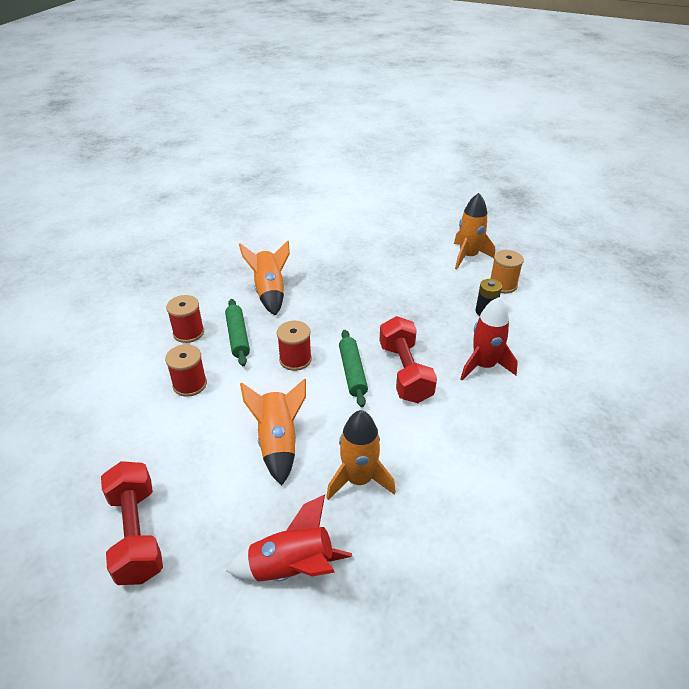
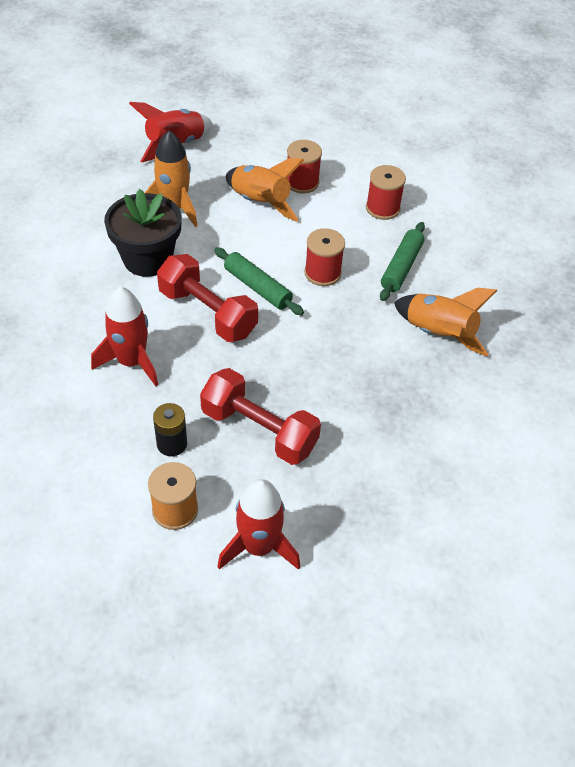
camera: 140 degrees right, 10 degrees up
(136, 534) = (290, 118): red dumbbell -> red dumbbell (259, 430)
(188, 333) = (449, 248): red spool -> red spool (302, 182)
(237, 337) = (401, 267): green rolling pin -> green rolling pin turned 75 degrees clockwise
(420, 439) = (147, 259): none -> black flower pot
(468, 256) = (259, 547): orange rocket -> red rocket

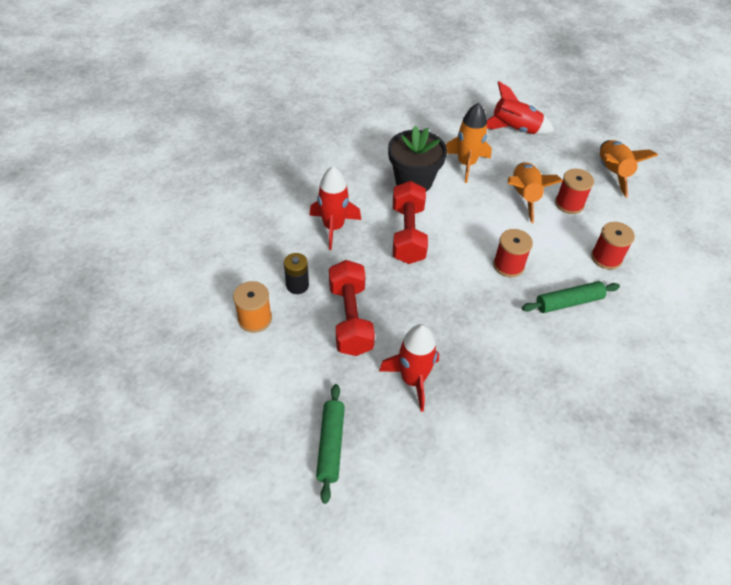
camera: 50 degrees right, 0 degrees up
(258, 287) = (456, 243): green rolling pin -> green rolling pin (331, 445)
(259, 547) = (268, 376): red rocket -> red rocket (413, 380)
(438, 334) = (537, 361): orange rocket -> orange rocket (612, 173)

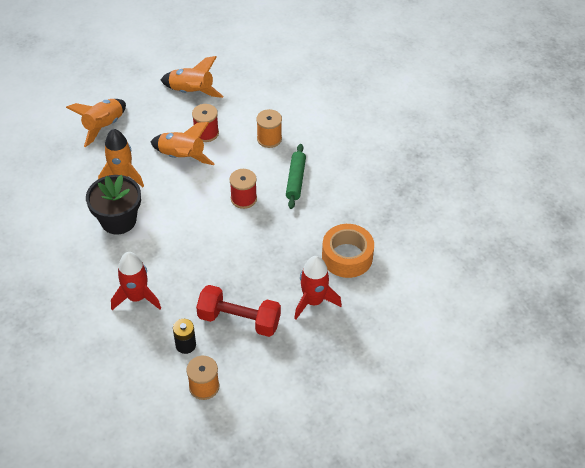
camera: 65 degrees left, 0 degrees up
(331, 445) = (342, 372): green rolling pin -> none
(408, 234) = (175, 248): red dumbbell -> none
(496, 392) = (347, 257): none -> orange tape
(514, 129) = (103, 126): red rocket -> orange rocket
(606, 258) = (269, 139): red spool -> orange spool

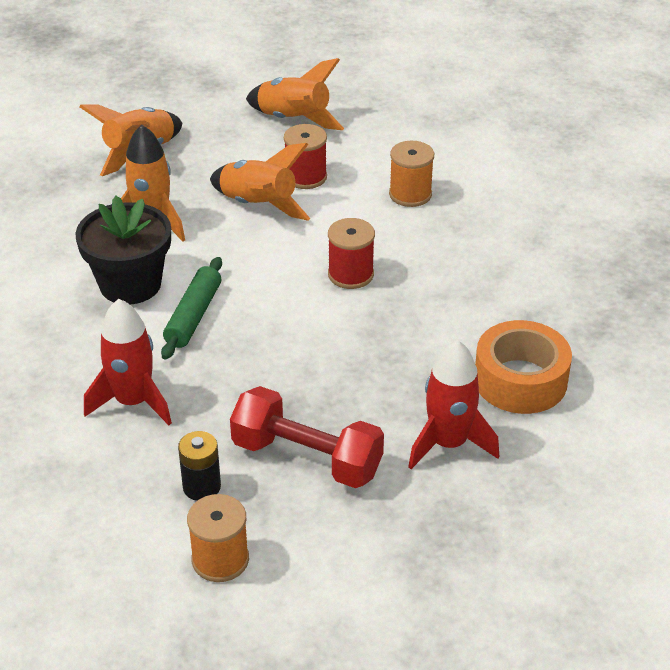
camera: 10 degrees right, 10 degrees down
(296, 180) = (446, 257): green rolling pin -> green rolling pin (194, 316)

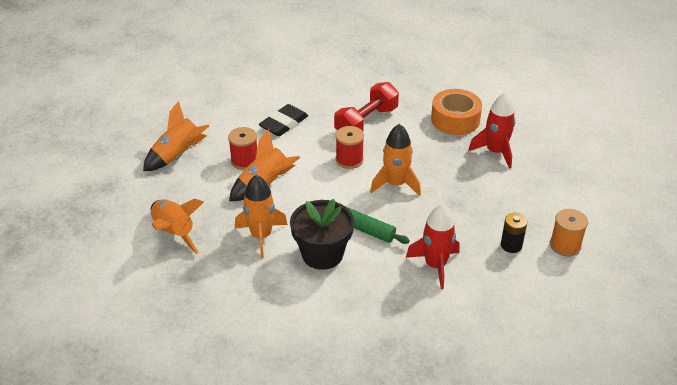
camera: 75 degrees left, 0 degrees up
(307, 458) = (496, 202): red dumbbell -> red dumbbell (366, 122)
(310, 333) = (395, 184): none -> orange rocket
(410, 194) = (284, 124): orange spool -> black eraser

